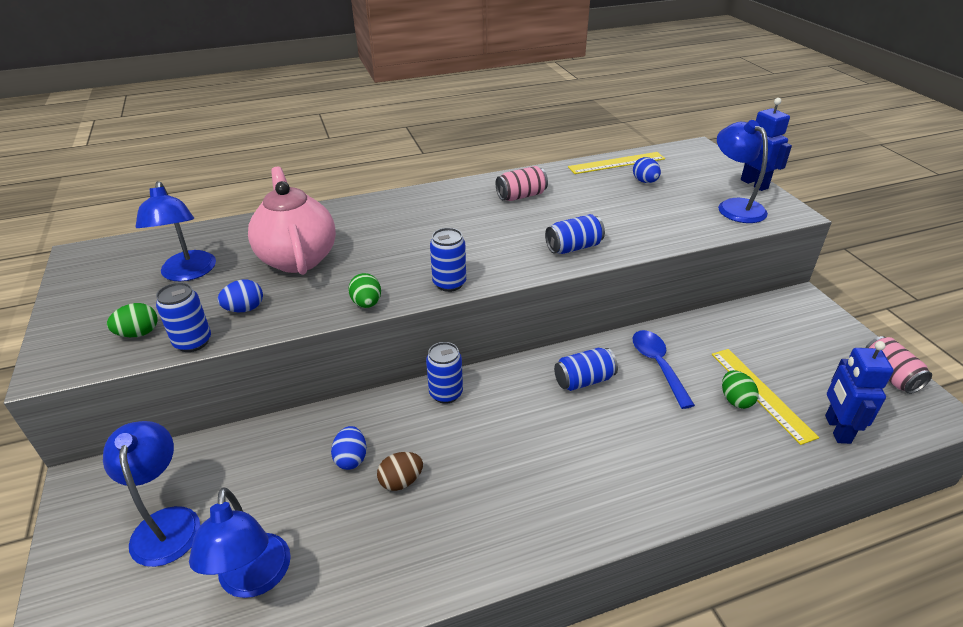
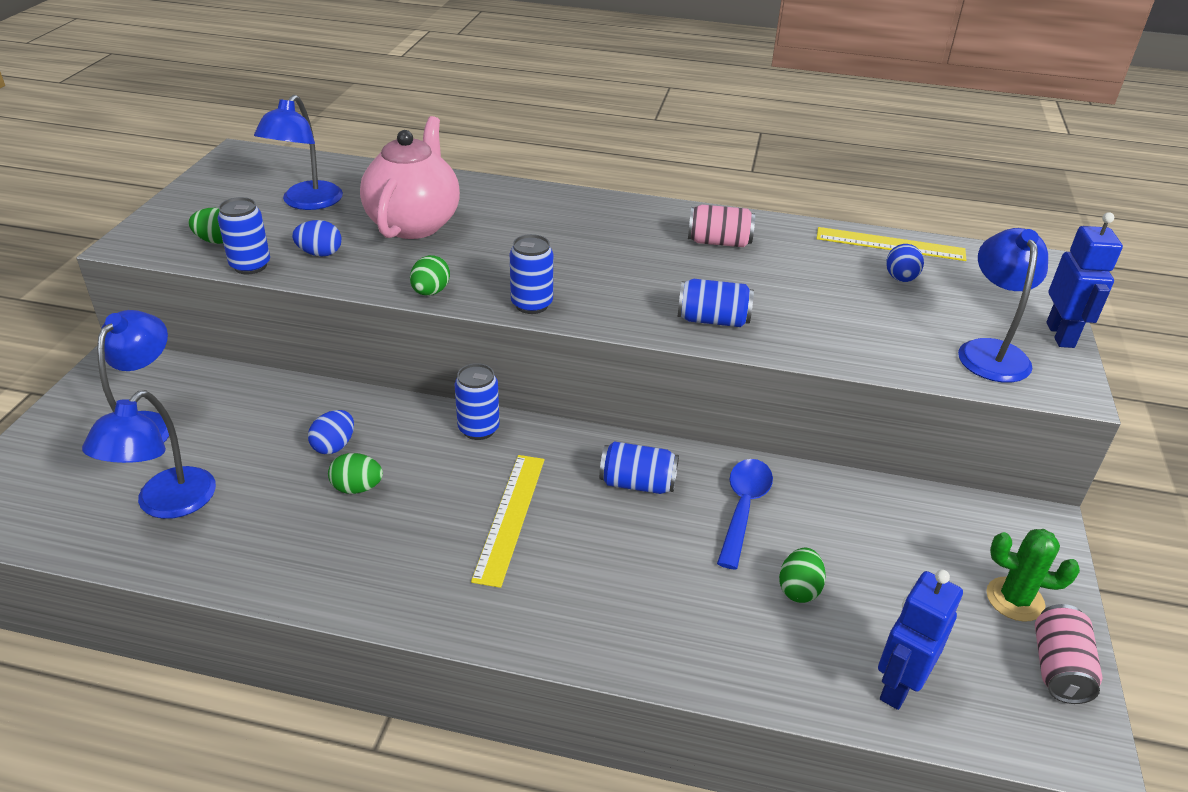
camera: 30 degrees right, 0 degrees up
(401, 481) = (357, 488): brown egg -> green egg
(761, 393) = (841, 599): yellow ruler -> yellow ruler (509, 517)
(835, 348) = (1015, 599): none -> green cactus

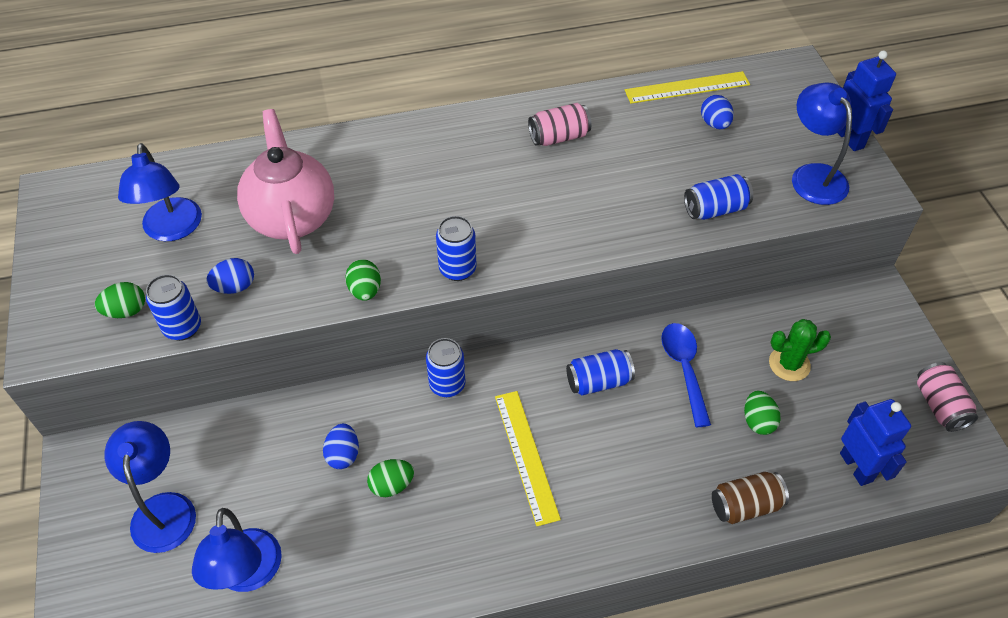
camera: 25 degrees left, 15 degrees up
(713, 320) = (606, 226): blue can -> blue can (715, 209)
(725, 664) = (745, 505): none -> brown can
(898, 686) = (856, 467): blue robot -> blue robot turned 150 degrees clockwise
(1015, 599) = (891, 363): green cactus -> green cactus (789, 364)

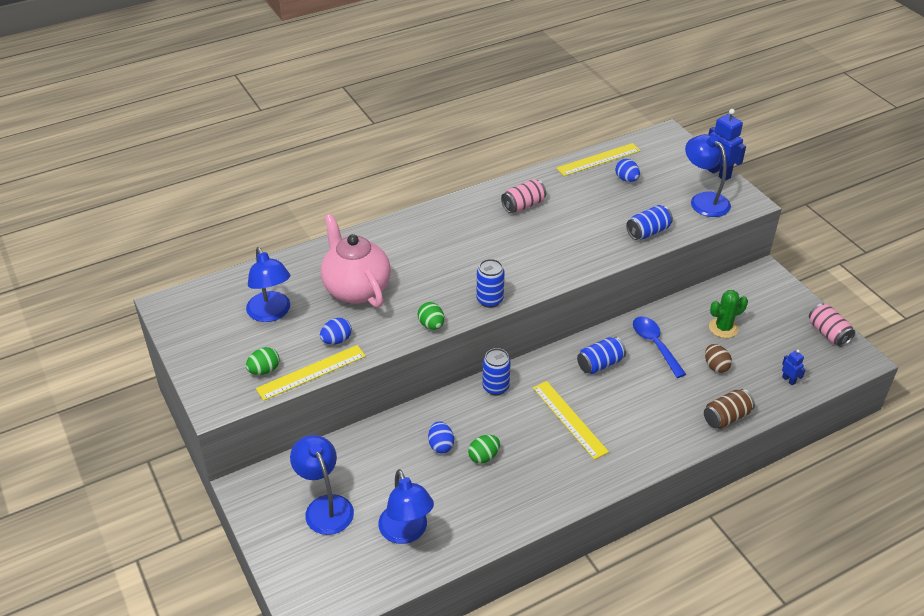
camera: 15 degrees left, 10 degrees down
(182, 327) = (311, 372): blue can -> yellow ruler
(758, 421) = (715, 366): green egg -> brown egg
(856, 467) = (788, 380): blue robot -> blue robot, size x0.51

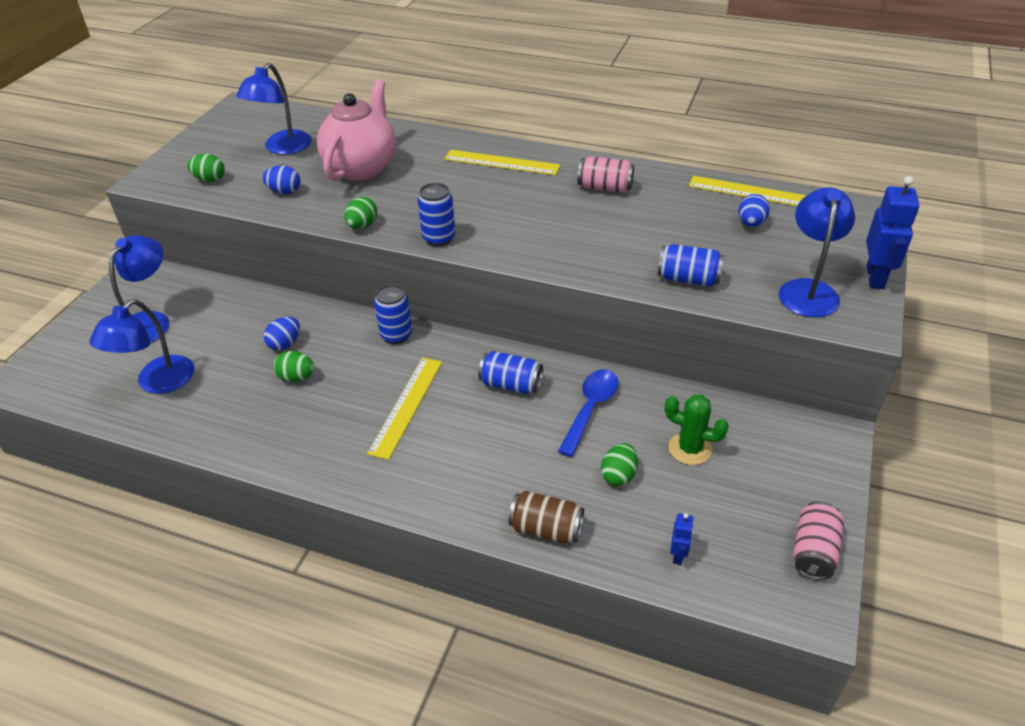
camera: 50 degrees right, 0 degrees up
(311, 372) = (230, 201): yellow ruler -> yellow ruler (501, 162)
(715, 366) = (618, 475): brown egg -> green egg

